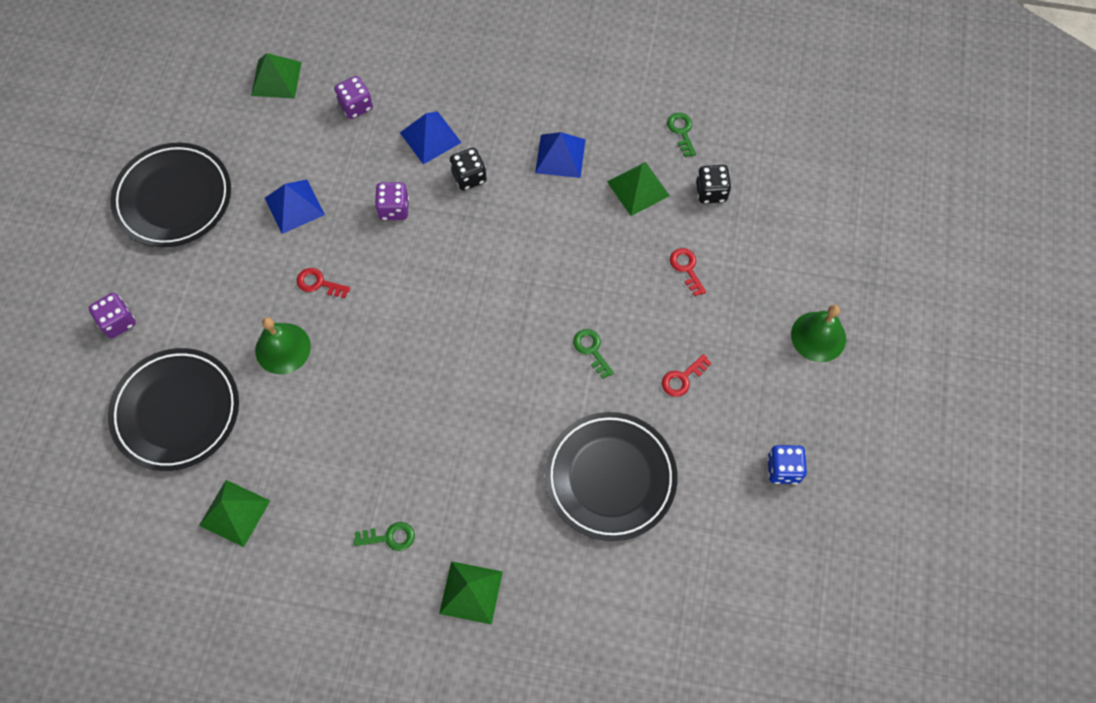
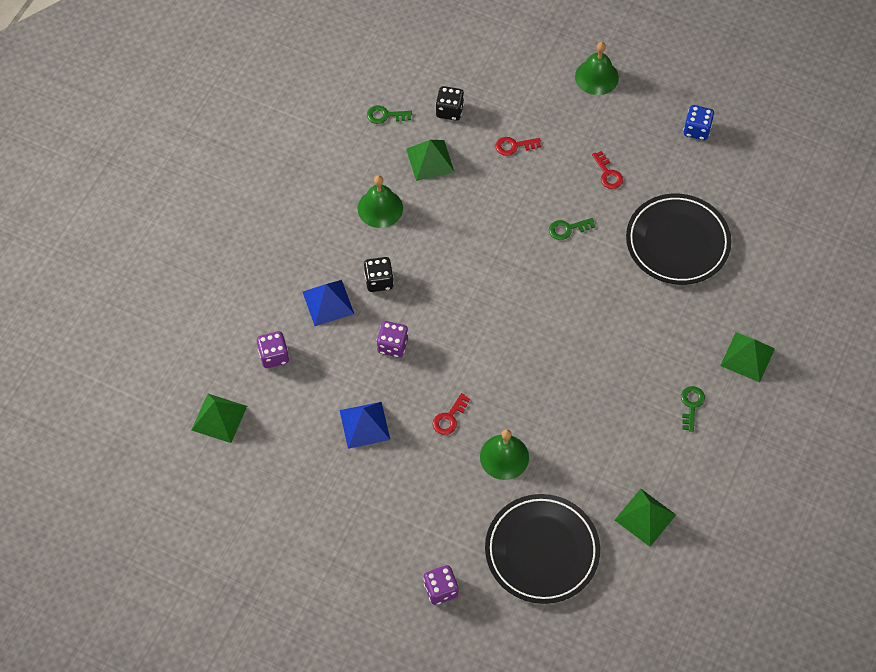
camera: 75 degrees left, 5 degrees down
(174, 198) = (324, 526): black plate -> none
(560, 156) = (380, 208): blue pyramid -> green bell

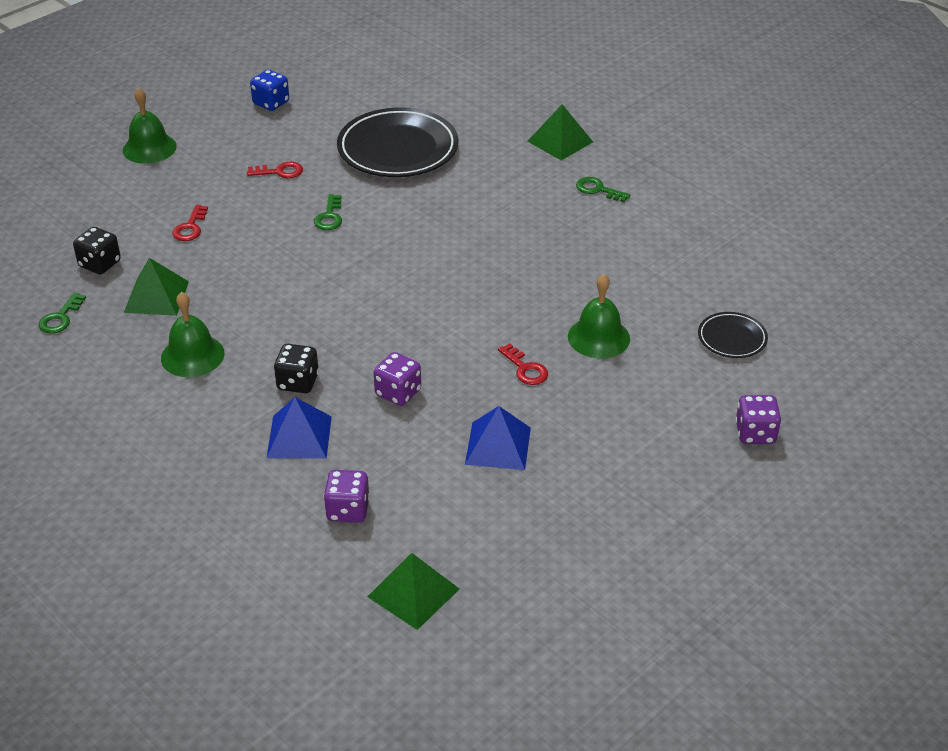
camera: 70 degrees left, 20 degrees down
(542, 551) = (732, 338): black plate -> black plate, size x0.49
(645, 517) = (718, 253): green pyramid -> none

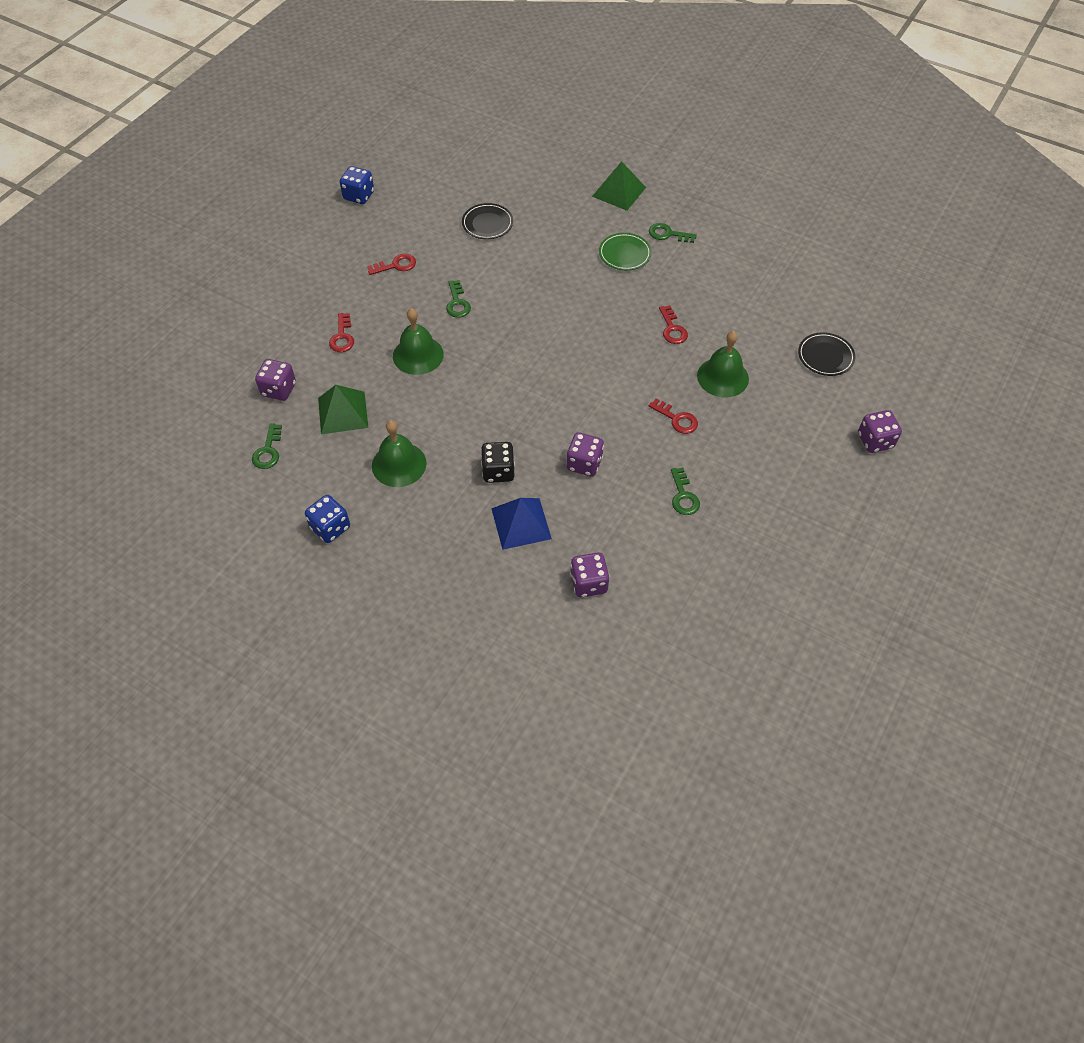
camera: 15 degrees left, 15 degrees up
(90, 401) = (330, 527): none -> blue dice
(100, 264) = (279, 389): black dice -> purple dice
(149, 148) = (271, 262): green bell -> green bell (418, 355)
(398, 149) = (487, 224): black plate -> black plate, size x0.49
(413, 592) = (671, 646): green pyramid -> none
(498, 445) = (683, 496): blue pyramid -> green key
(539, 201) = (624, 254): none -> green plate
(561, 281) = (672, 329): none -> red key

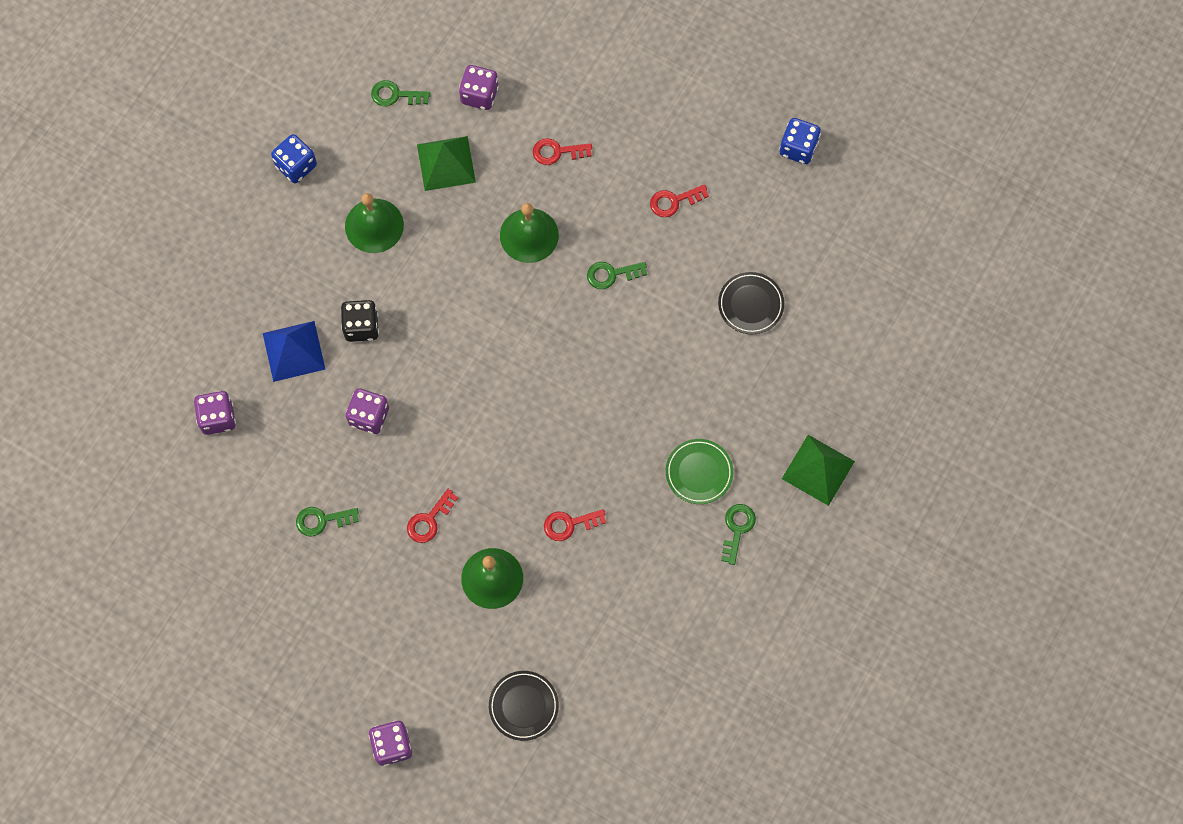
camera: 90 degrees right, 15 degrees up
(396, 265) = (674, 201): red key -> red key turned 90 degrees clockwise

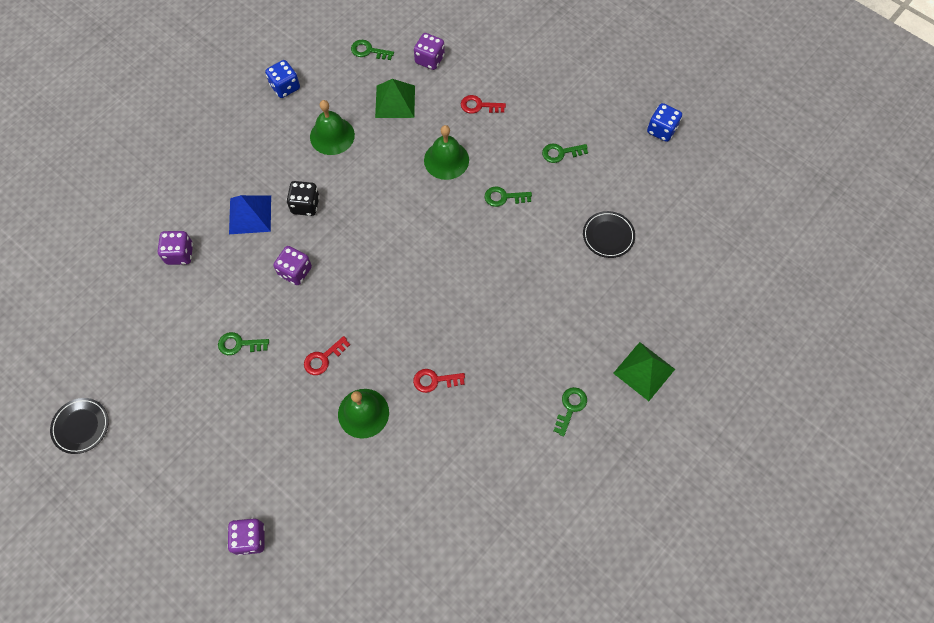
camera: 10 degrees right, 5 degrees down
(523, 706) = (366, 524): black plate -> black plate (81, 426)
(674, 201) = (560, 153): red key -> green key
(699, 472) = (546, 357): green plate -> none

